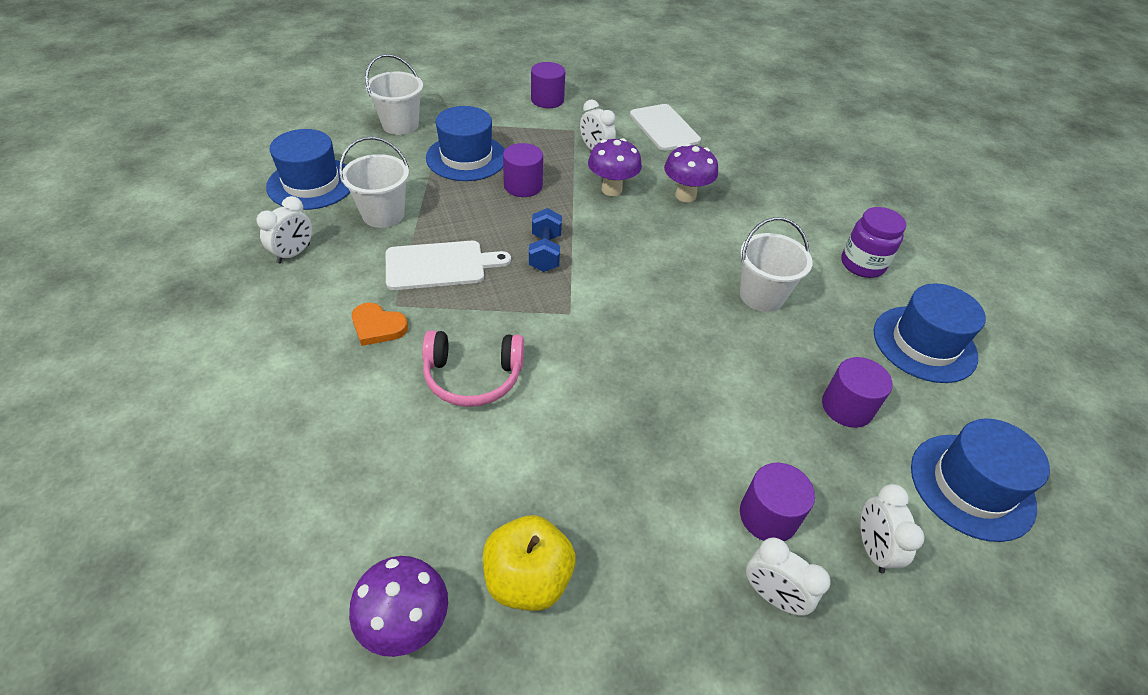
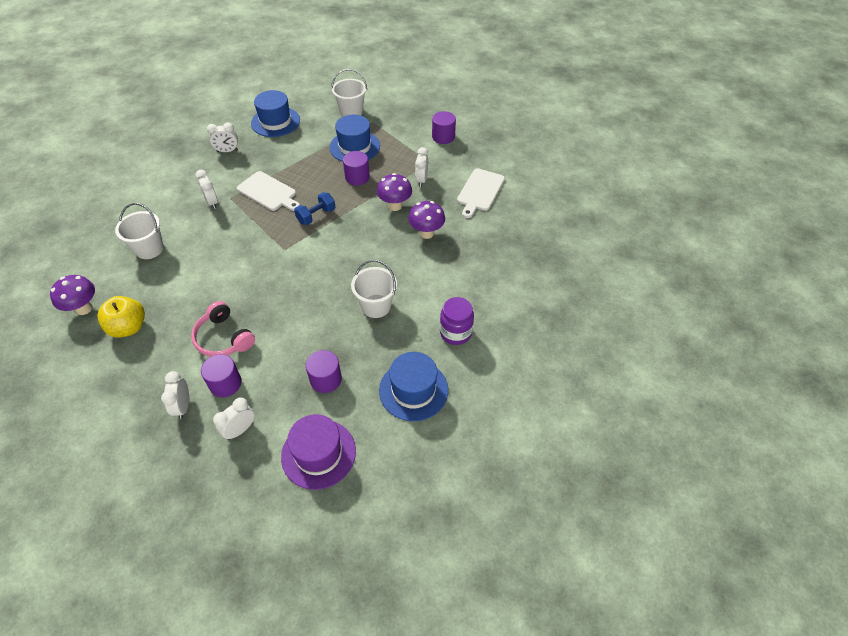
camera: 50 degrees right, 5 degrees up
(378, 326) = (212, 202): orange heart -> white clock
(383, 214) = (281, 154): white bucket -> white bucket (149, 249)
(473, 376) = (213, 246): pink headphones -> pink headphones (223, 338)
(971, 486) = (318, 453): blue hat -> purple hat

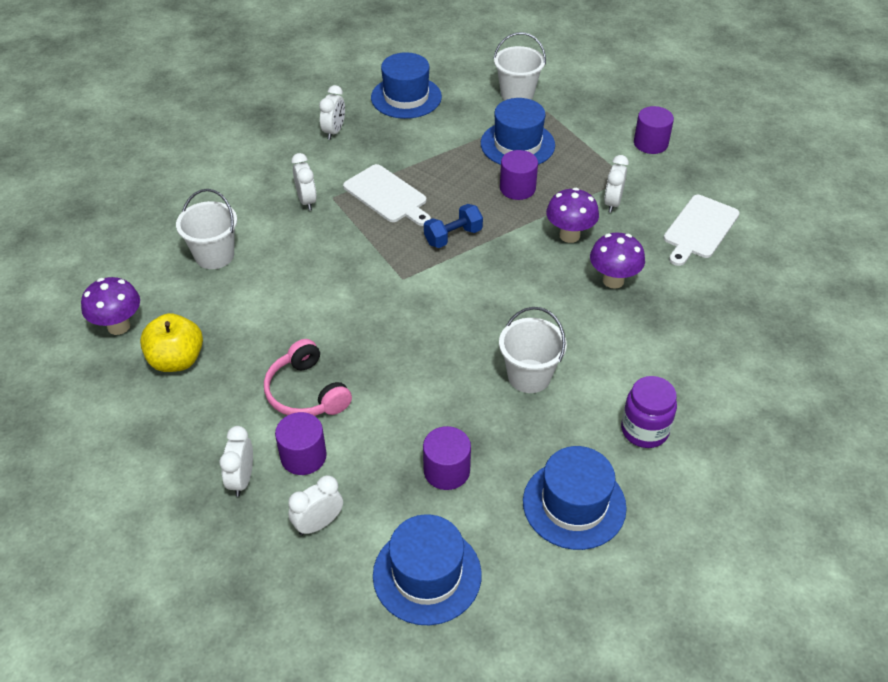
camera: 10 degrees right, 5 degrees down
(227, 151) = (334, 131): white clock -> white clock turned 75 degrees counterclockwise
(318, 453) = (427, 574): purple hat -> blue hat

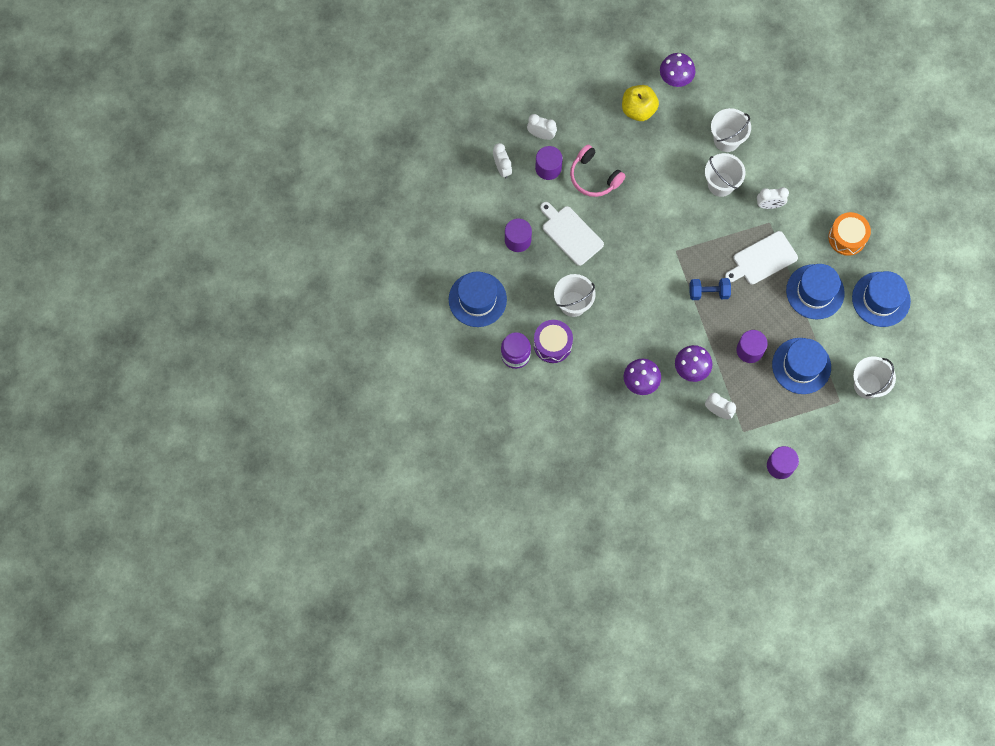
camera: 105 degrees right, 25 degrees up
(286, 250) = (720, 184): none -> white bucket
(306, 392) = (594, 177): pink headphones -> pink headphones turned 120 degrees counterclockwise
(334, 131) = (847, 237): white clock -> orange drum
(427, 574) = (457, 214): blue hat -> blue hat (815, 292)
(453, 236) = (708, 292): blue dumbbell -> blue dumbbell turned 75 degrees counterclockwise
(604, 387) = (552, 344): none -> purple drum
(700, 229) = (676, 461): white cutting board -> white cutting board (570, 234)

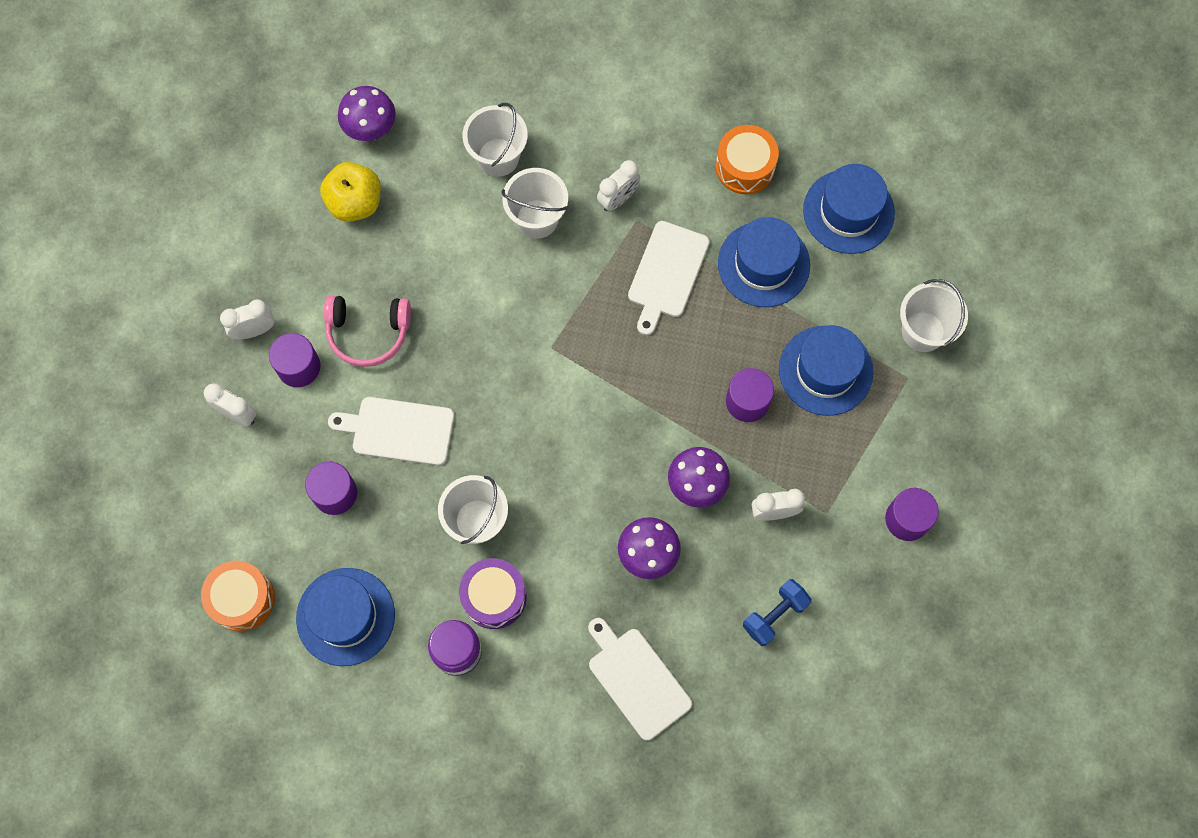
camera: 40 degrees left, 0 degrees up
(437, 254) = (242, 599): none -> orange drum
(587, 434) = (636, 680): none -> white cutting board
(708, 292) = (636, 368): blue dumbbell -> blue dumbbell (774, 615)

